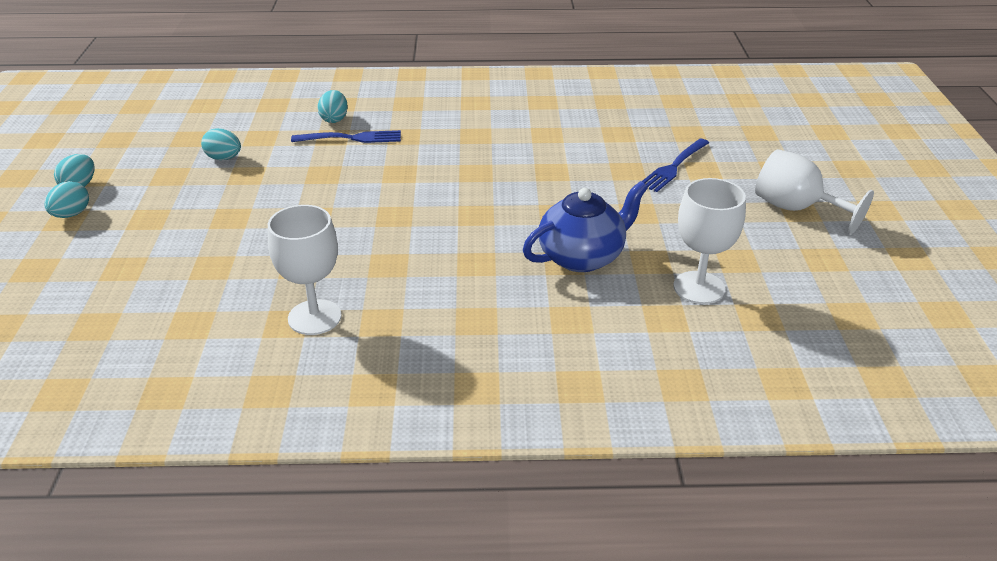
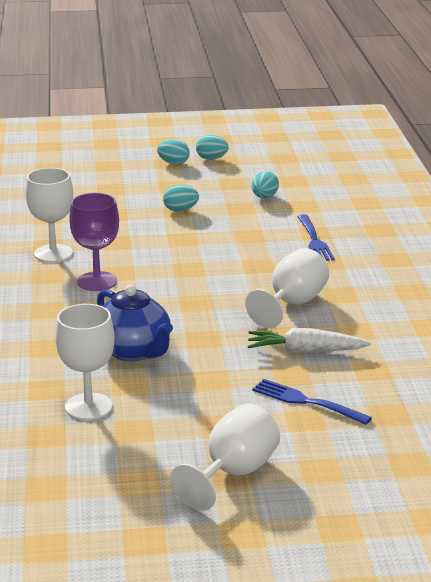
camera: 85 degrees right, 10 degrees down
(334, 119) = (347, 230): turquoise egg -> turquoise egg (180, 210)
(408, 281) = (97, 281): none -> purple goblet
(490, 160) = (292, 304): none -> white goblet
(584, 161) = (305, 351): none -> white carrot

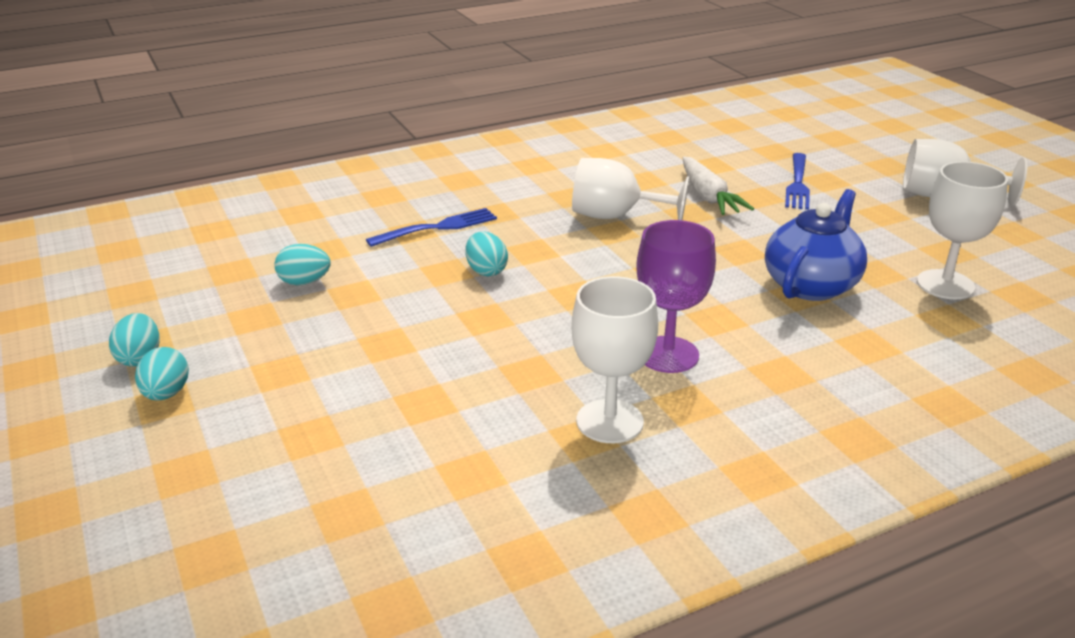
camera: 110 degrees left, 5 degrees up
(180, 210) = (381, 341): turquoise egg -> turquoise egg (486, 271)

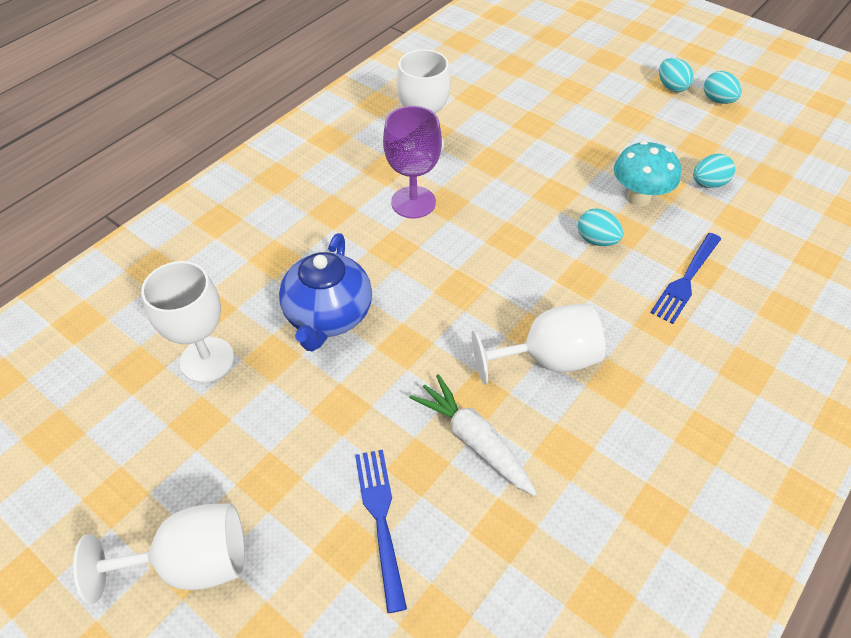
camera: 155 degrees right, 20 degrees up
(396, 290) = (638, 198): none -> turquoise mushroom

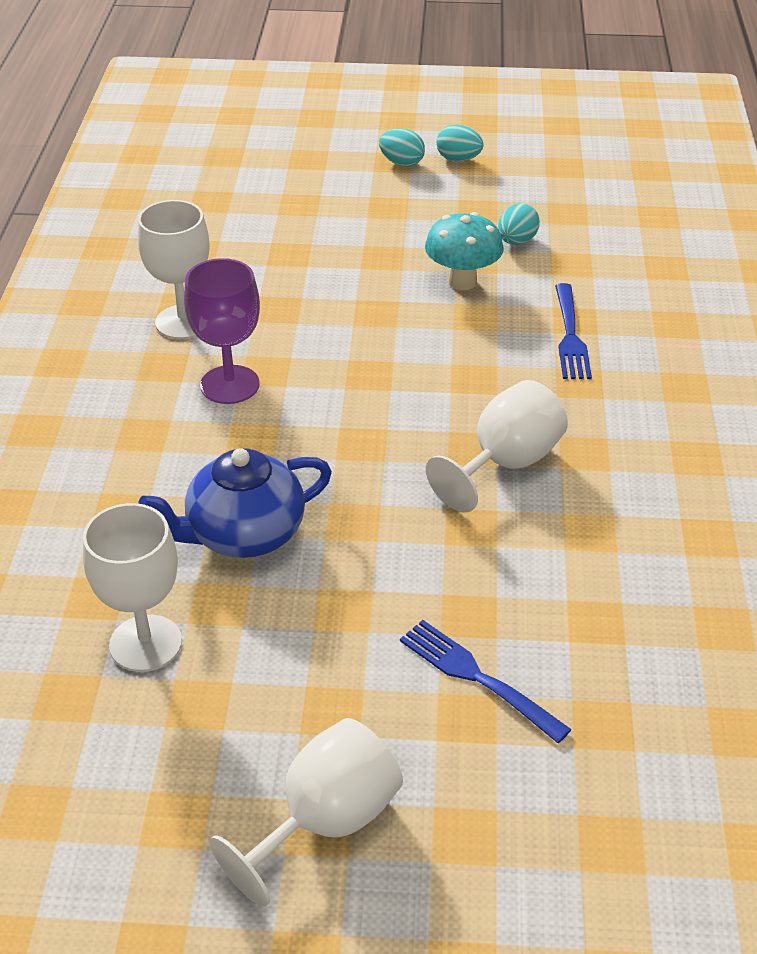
camera: 35 degrees left, 10 degrees down
(328, 316) = (244, 534): blue teapot -> blue teapot turned 90 degrees clockwise
(474, 440) = (501, 566): white carrot -> none
(596, 240) = (456, 338): turquoise egg -> none

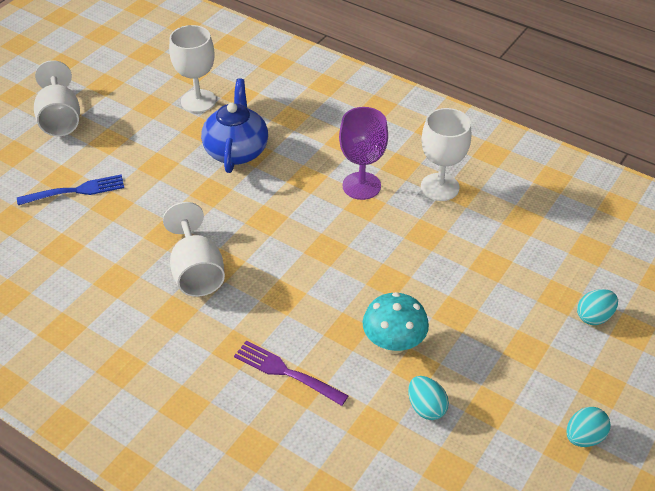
camera: 120 degrees right, 5 degrees up
(401, 163) = (596, 391): turquoise egg -> turquoise egg (594, 316)
(570, 335) = (287, 372): blue fork -> purple fork

